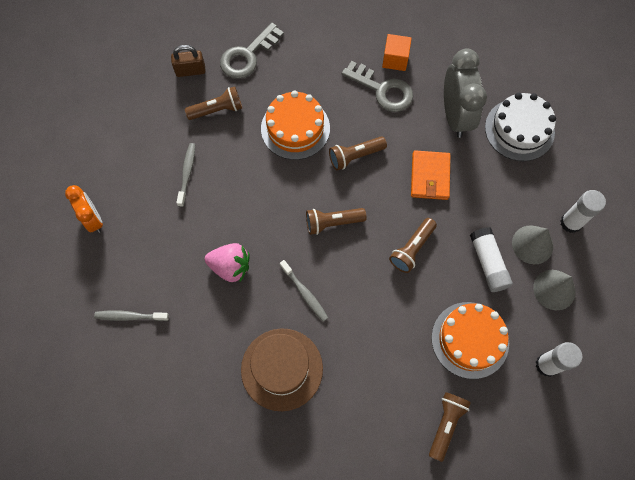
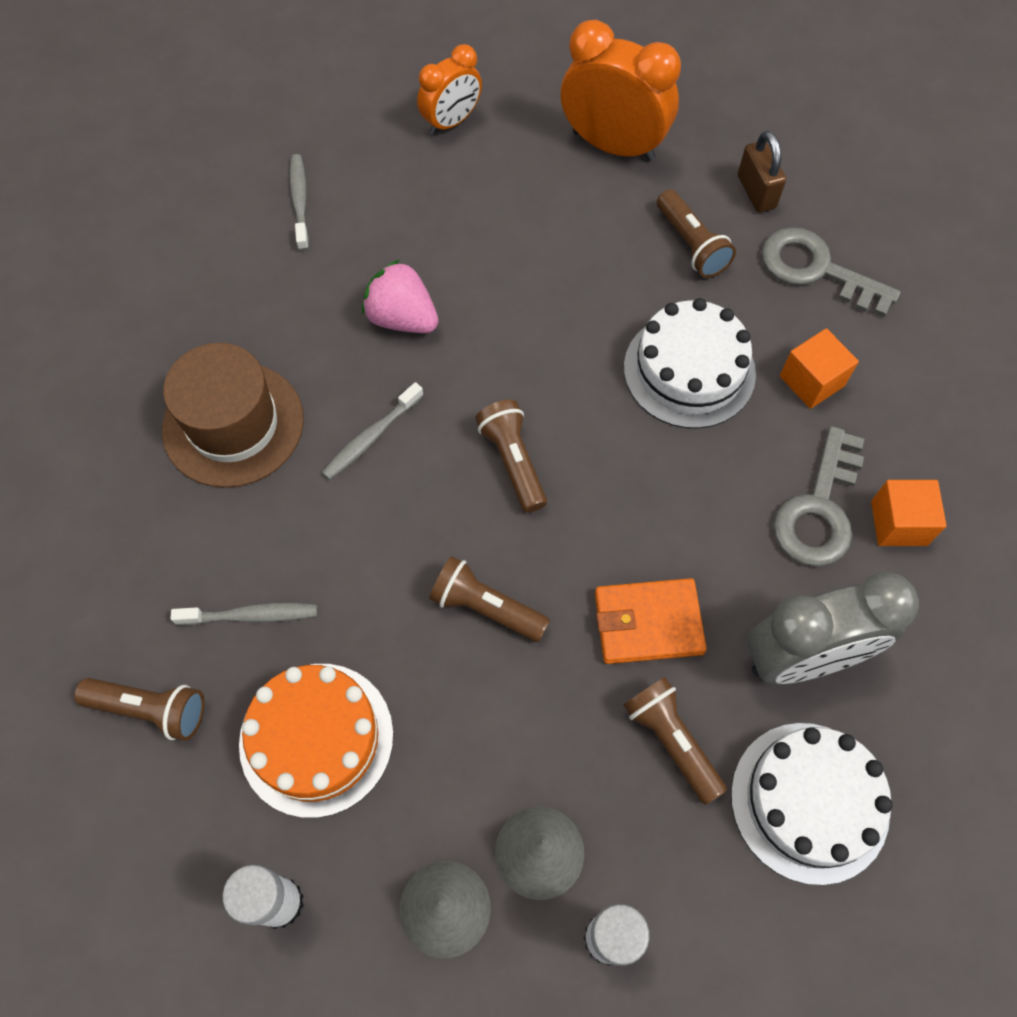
camera: 80 degrees right, 5 degrees down
(138, 134) = (613, 145): none -> orange clock
(187, 173) = (558, 226): grey toothbrush -> grey toothbrush (251, 615)
(230, 267) = (402, 318): pink strawberry -> pink strawberry turned 120 degrees clockwise
(295, 128) = (689, 370): orange cake -> white cake
(313, 75) = (811, 381): none -> orange cube
(355, 156) = (658, 480): brown flashlight -> brown flashlight (671, 741)
(488, 263) = (481, 760): white glue stick -> none

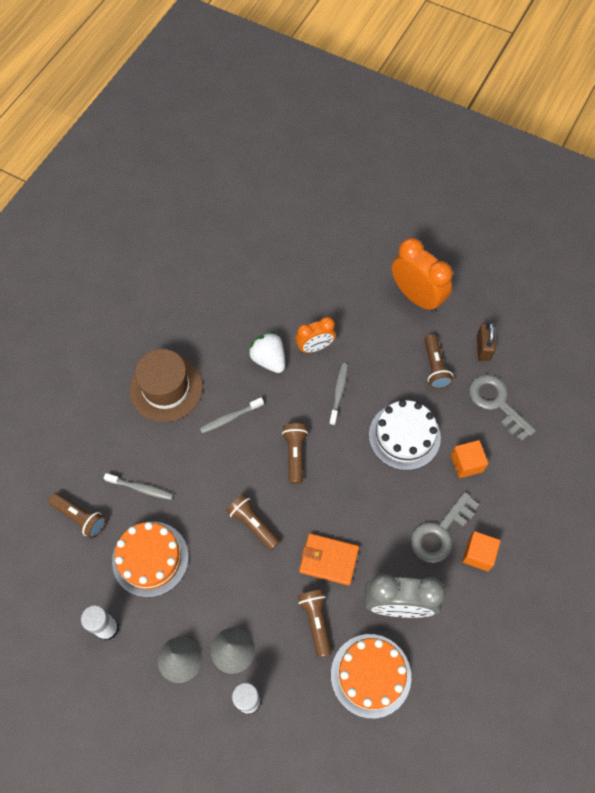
camera: 20 degrees right, 0 degrees up
(300, 201) = (241, 277): grey toothbrush -> grey toothbrush (339, 392)
(402, 318) = (269, 359): pink strawberry -> white strawberry
(451, 122) = (336, 256): orange clock -> orange clock (315, 347)
(809, 801) = (370, 675): white cake -> orange cake

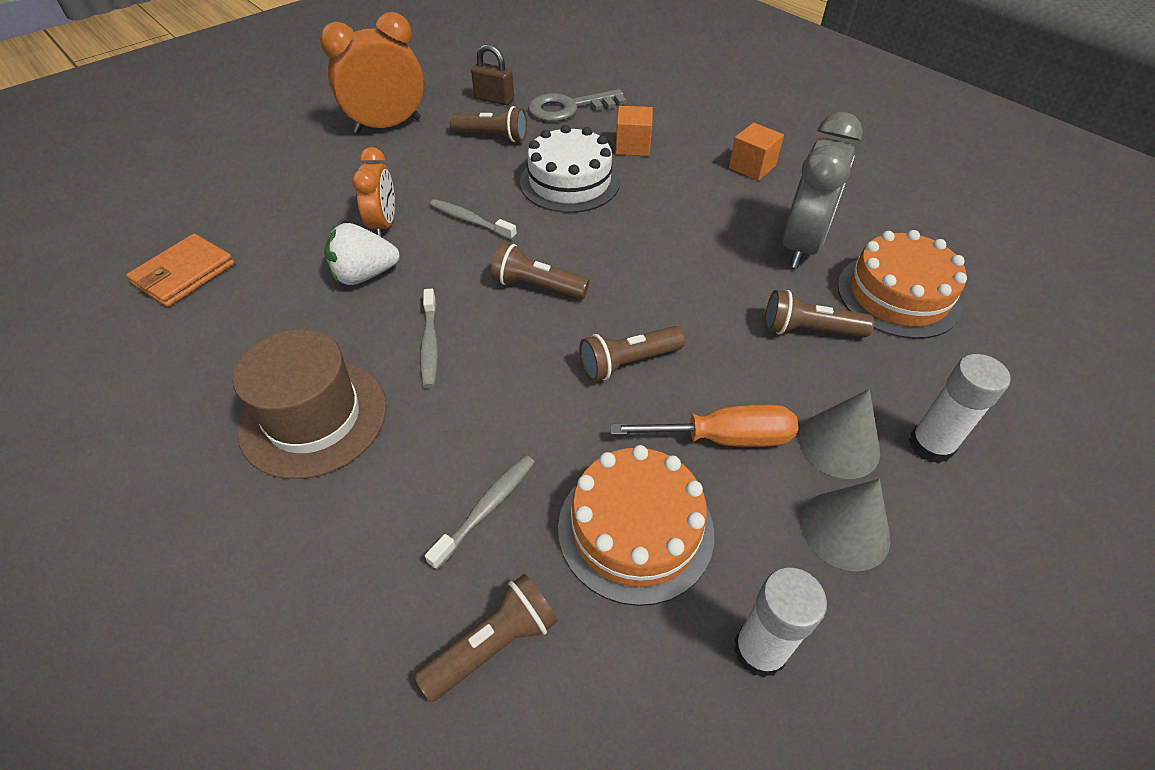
camera: 70 degrees left, 15 degrees down
(217, 588) = (723, 438): none -> orange screwdriver
(329, 560) = (717, 293): orange wallet -> orange wallet (184, 274)
(440, 532) = (713, 187): grey key -> none

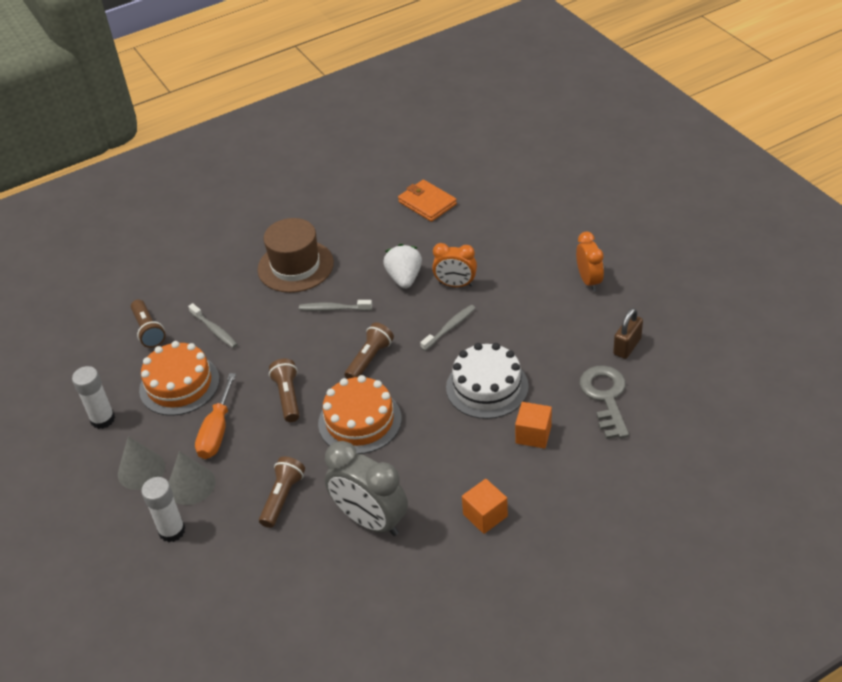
camera: 105 degrees right, 5 degrees down
(387, 126) = (589, 281): orange clock -> orange clock, size x0.61
(492, 136) = (563, 343): brown flashlight -> none
(898, 295) = (298, 565): orange cake -> orange cake (360, 421)

